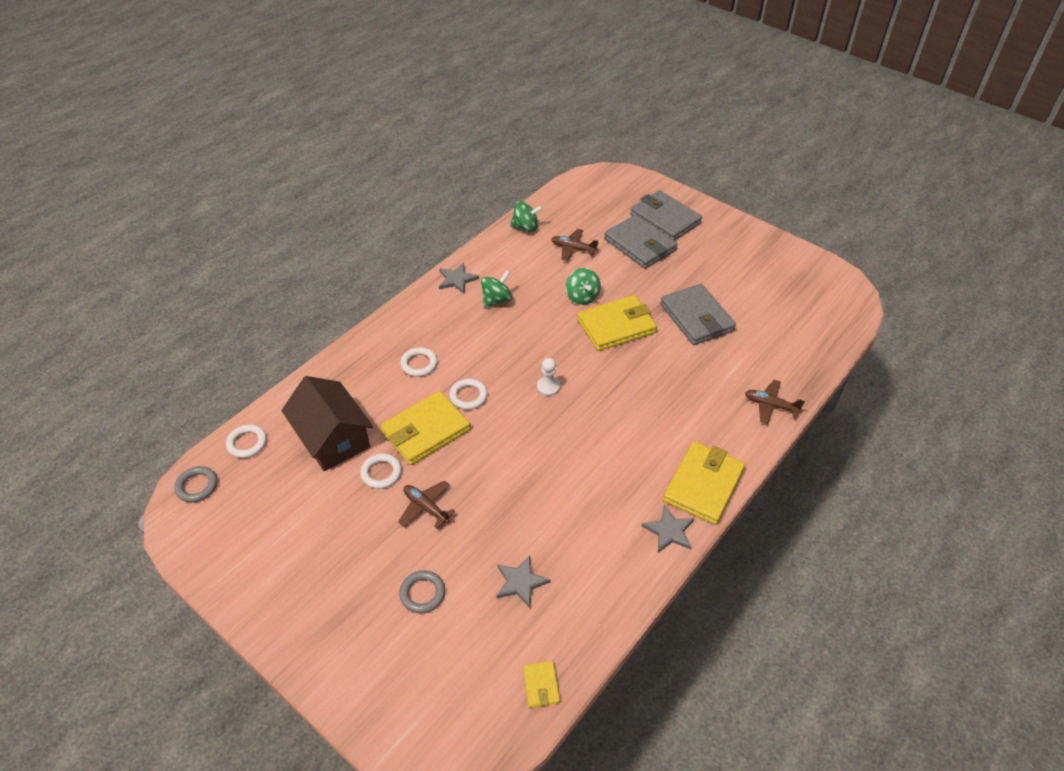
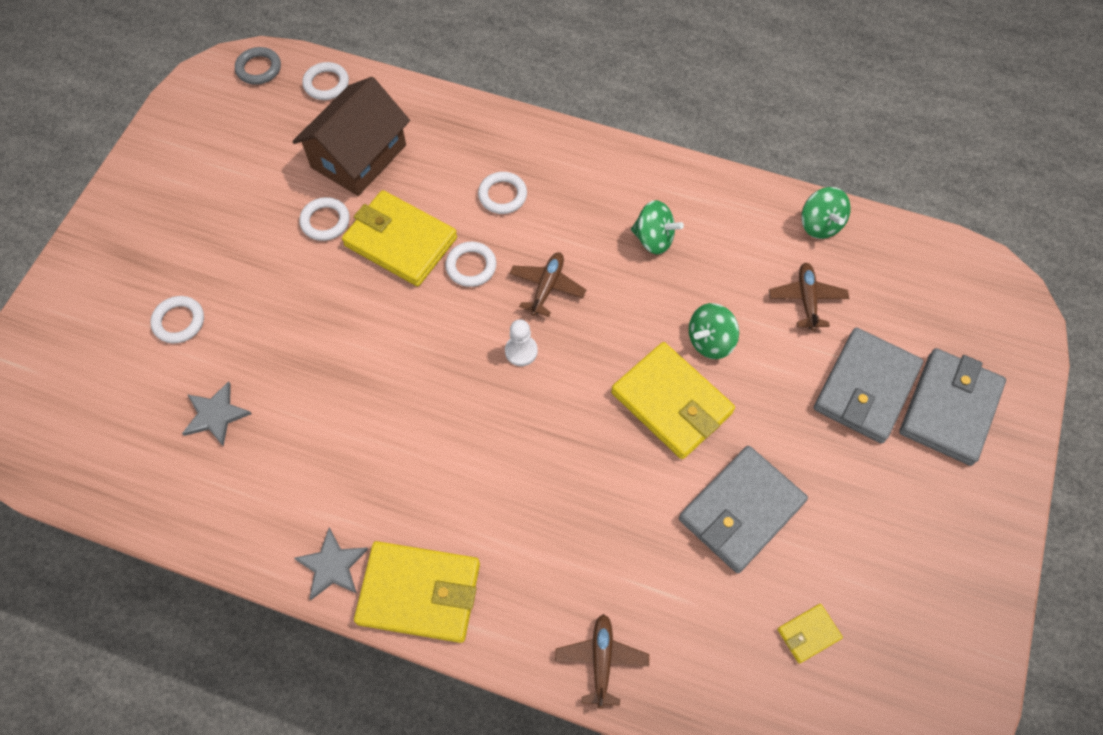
camera: 70 degrees right, 15 degrees up
(422, 593) = (179, 321): grey ring -> white ring
(426, 507) = (291, 283): brown plane -> brown plane (547, 287)
(457, 279) = (670, 180): grey star -> none
(541, 685) = (91, 477): yellow wallet -> yellow wallet (808, 634)

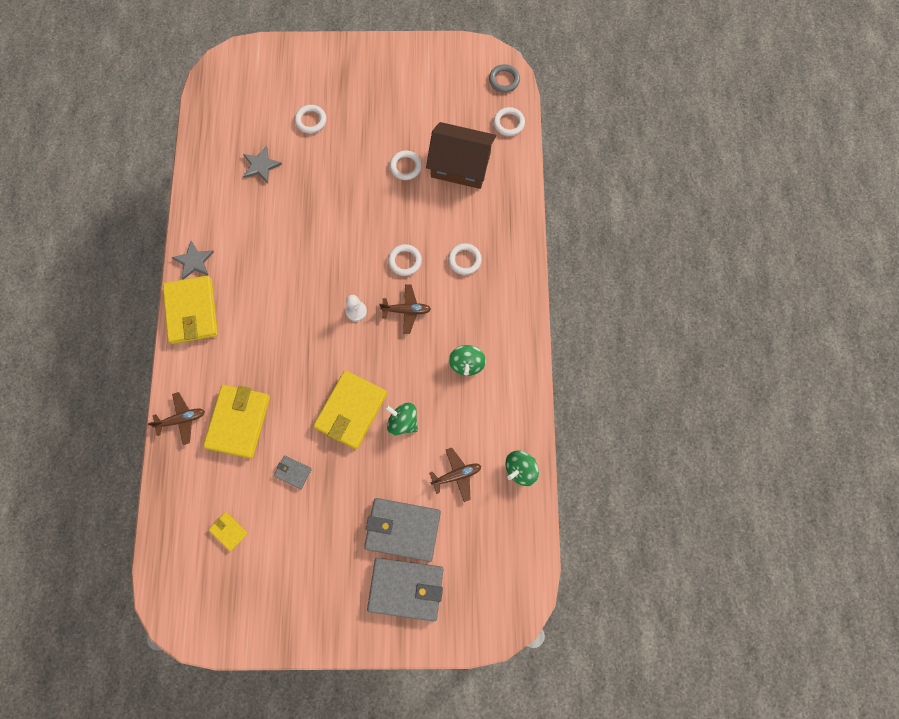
camera: 70 degrees right, 10 degrees up
(400, 242) = (407, 214): yellow wallet -> yellow wallet (238, 422)
(741, 511) = (293, 472): grey wallet -> grey wallet, size x0.46

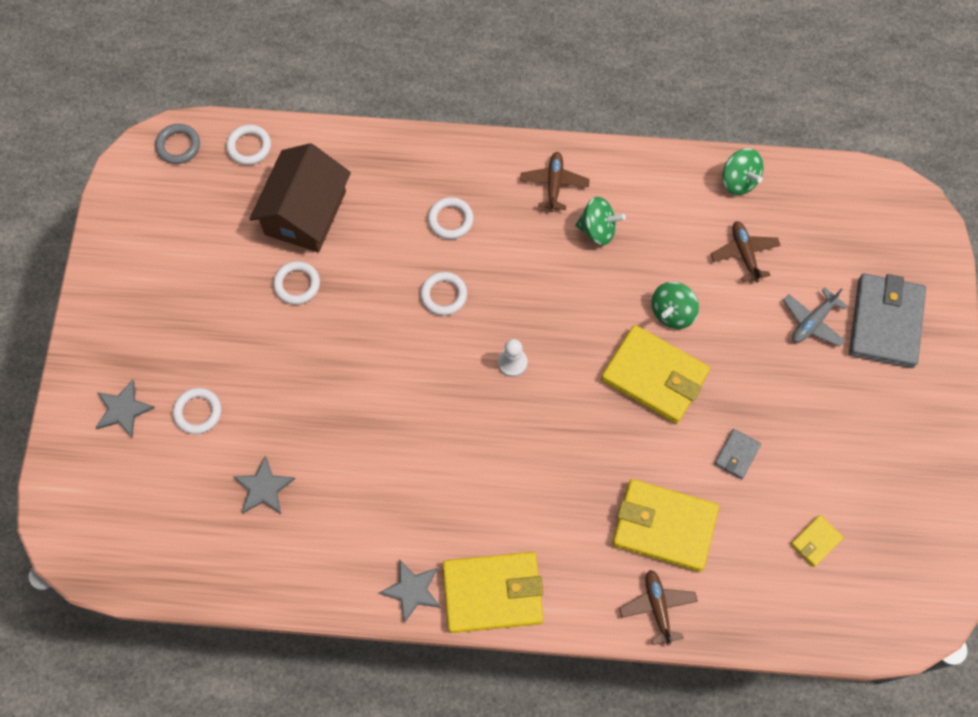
camera: 85 degrees left, 5 degrees down
(310, 78) = (123, 410): none -> grey star
(403, 530) = (813, 322): grey wallet -> grey plane
(406, 310) = (517, 298): brown plane -> brown plane (554, 184)

